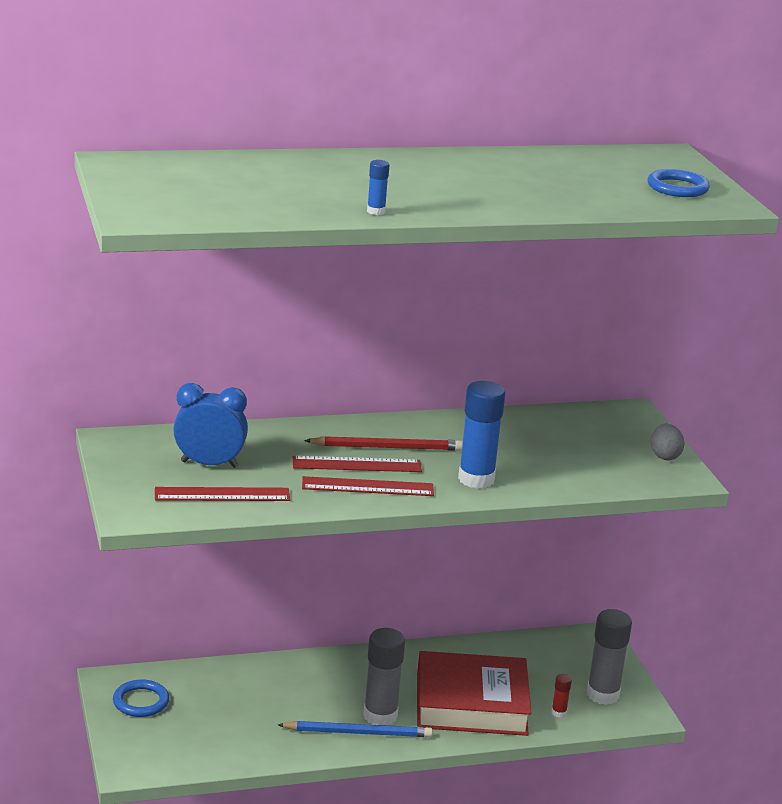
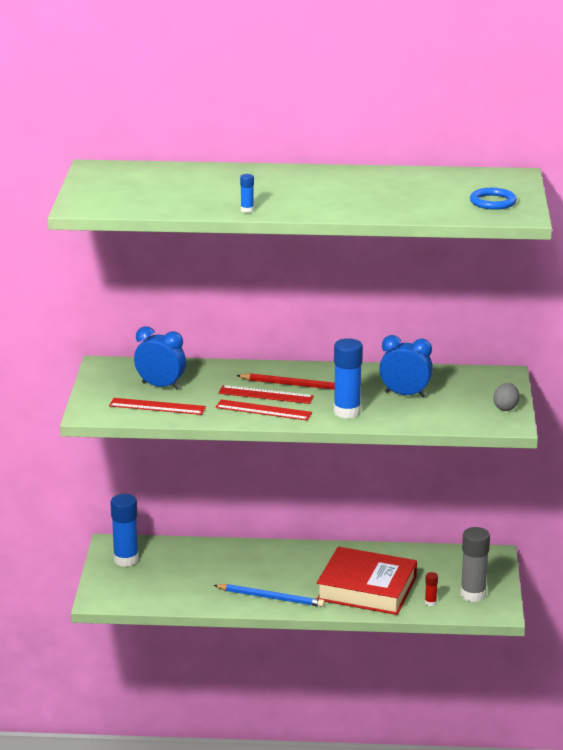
camera: 20 degrees right, 0 degrees up
(141, 702) = (126, 560): blue ring -> blue glue stick
(380, 716) = (293, 589): grey glue stick -> none
(532, 448) = (405, 394): none -> blue clock

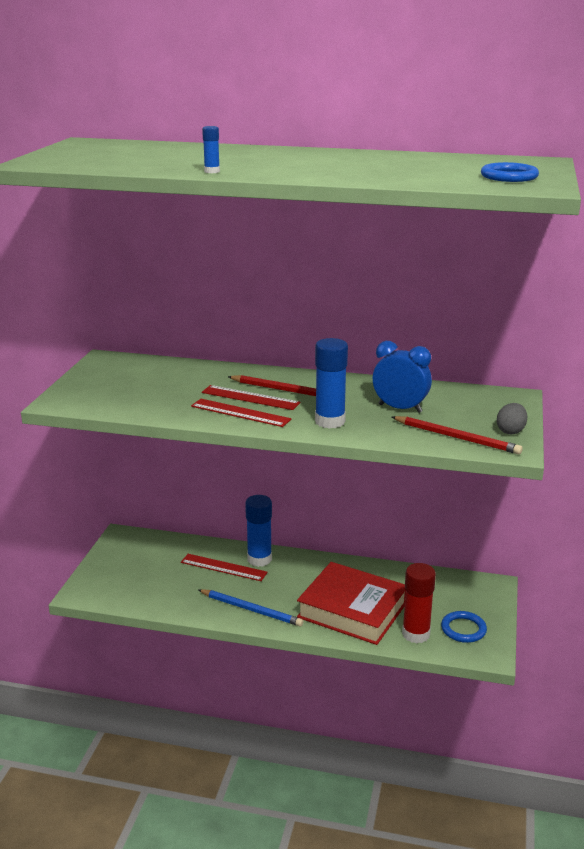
camera: 10 degrees right, 0 degrees up
(126, 560) = (127, 553): blue glue stick -> blue glue stick (259, 559)
(157, 406) = (131, 400): red ruler -> red ruler (223, 567)
(160, 386) = (147, 381): blue clock -> none
(430, 603) = (416, 634): red glue stick -> red glue stick, size x2.20
(461, 417) = (457, 438): none -> red pencil
(473, 594) = (463, 629): grey glue stick -> blue ring

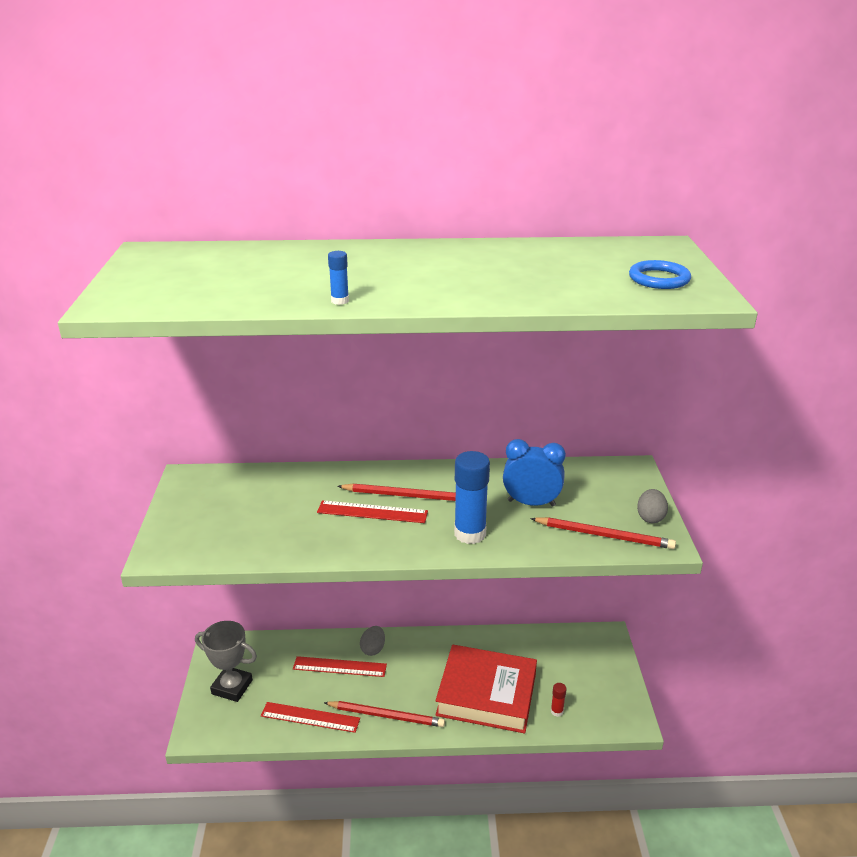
camera: 15 degrees left, 5 degrees up
(123, 566) = (232, 687): none -> grey trophy
(240, 413) = (371, 536): red ruler -> red ruler (310, 717)
(251, 610) = (386, 715): blue pencil -> red pencil
(259, 559) = (373, 649): blue glue stick -> grey egg
(416, 634) = (557, 711): red glue stick -> red glue stick, size x0.46
(463, 629) = (598, 696): blue ring -> none

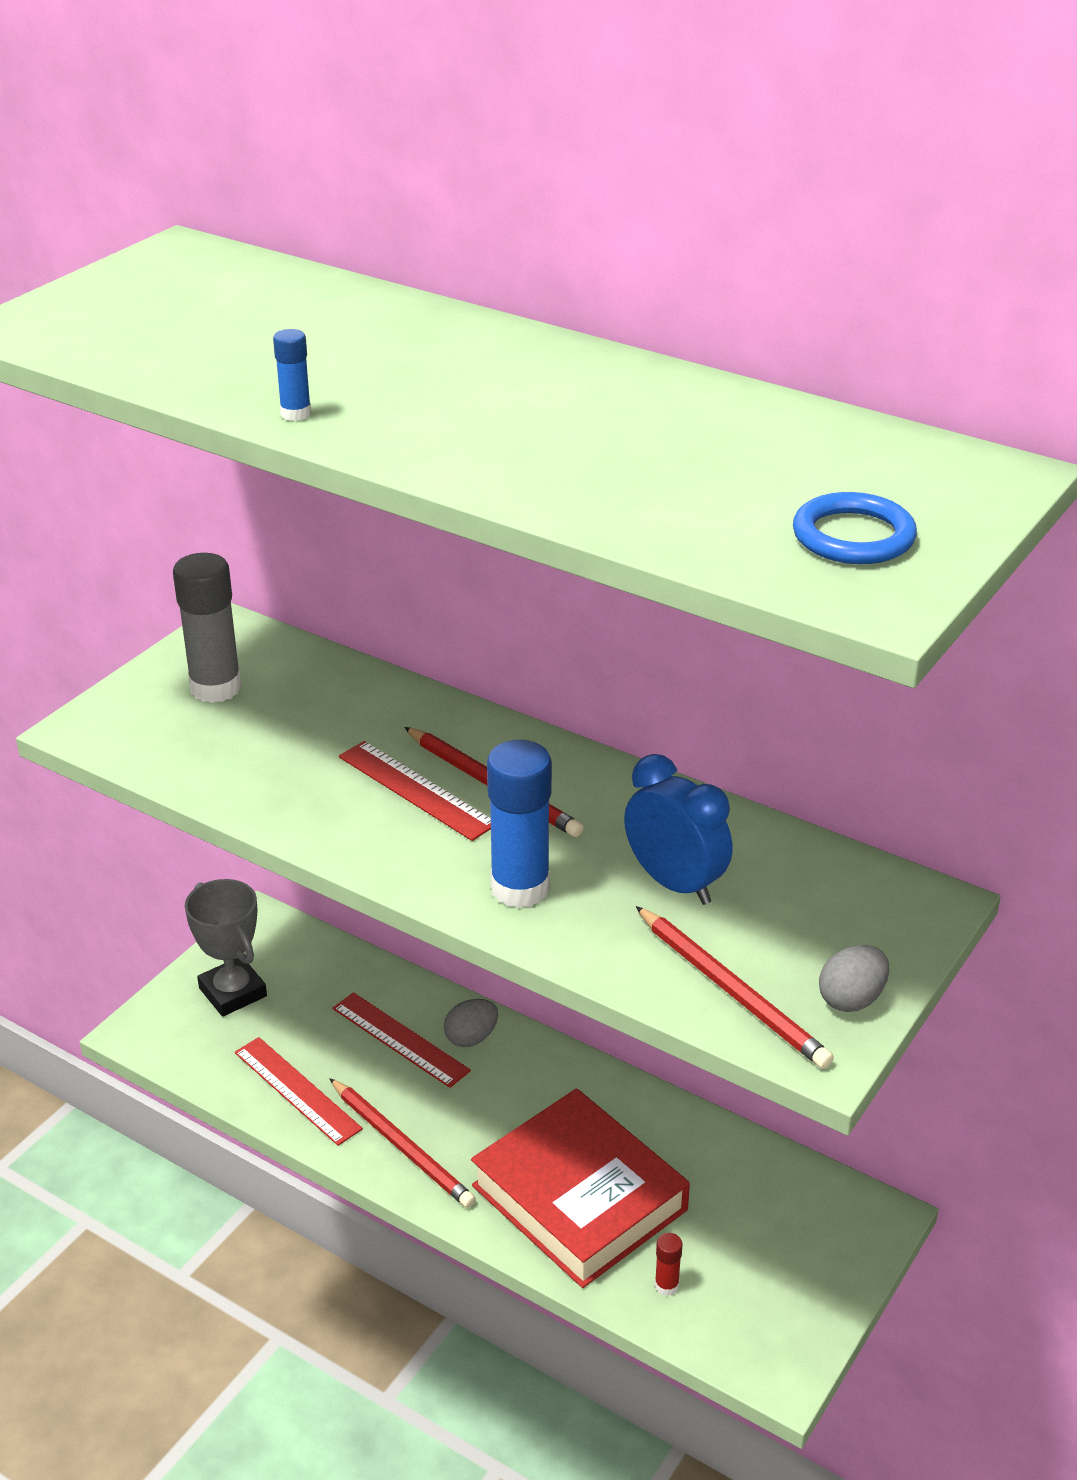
camera: 35 degrees right, 5 degrees up
(213, 506) = (216, 688): none -> grey glue stick

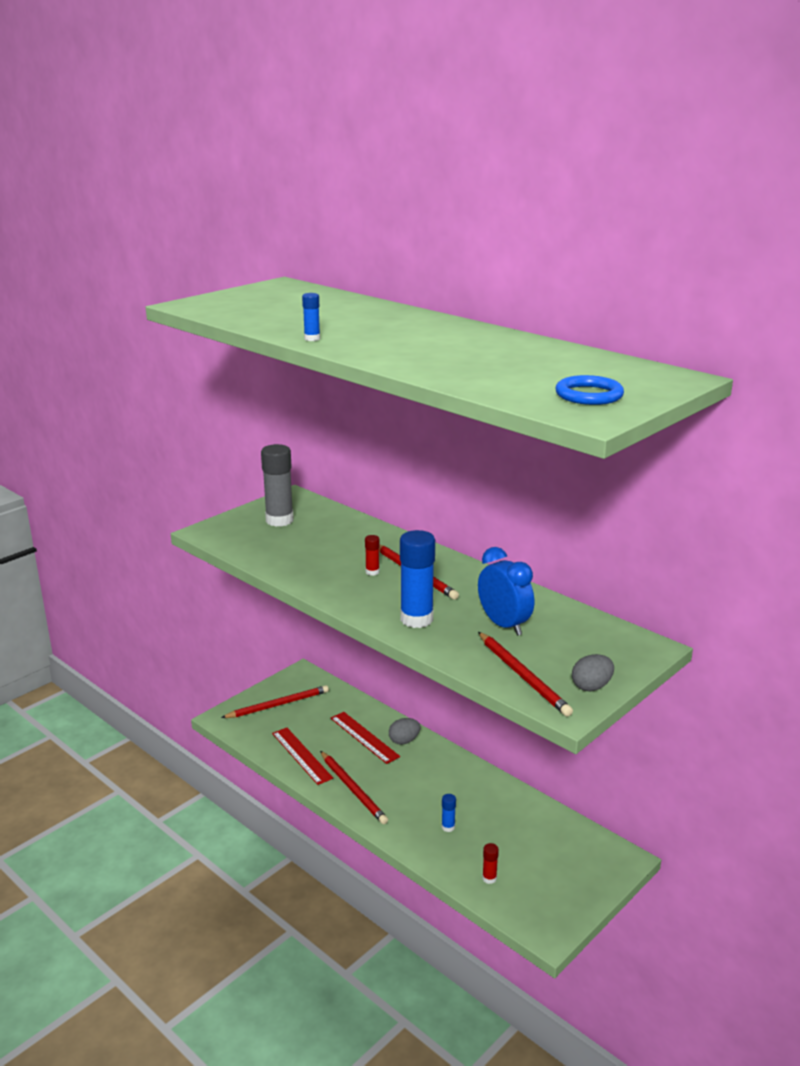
camera: 10 degrees right, 10 degrees down
(232, 992) = (278, 704): grey trophy -> red pencil
(416, 790) = (372, 572): red ruler -> red glue stick
(579, 1197) = (448, 827): red book -> blue glue stick

